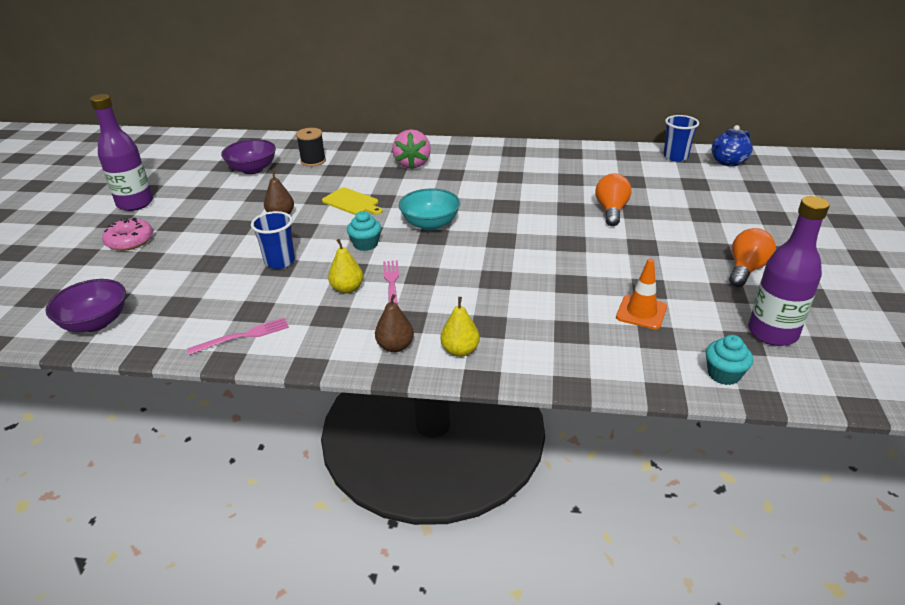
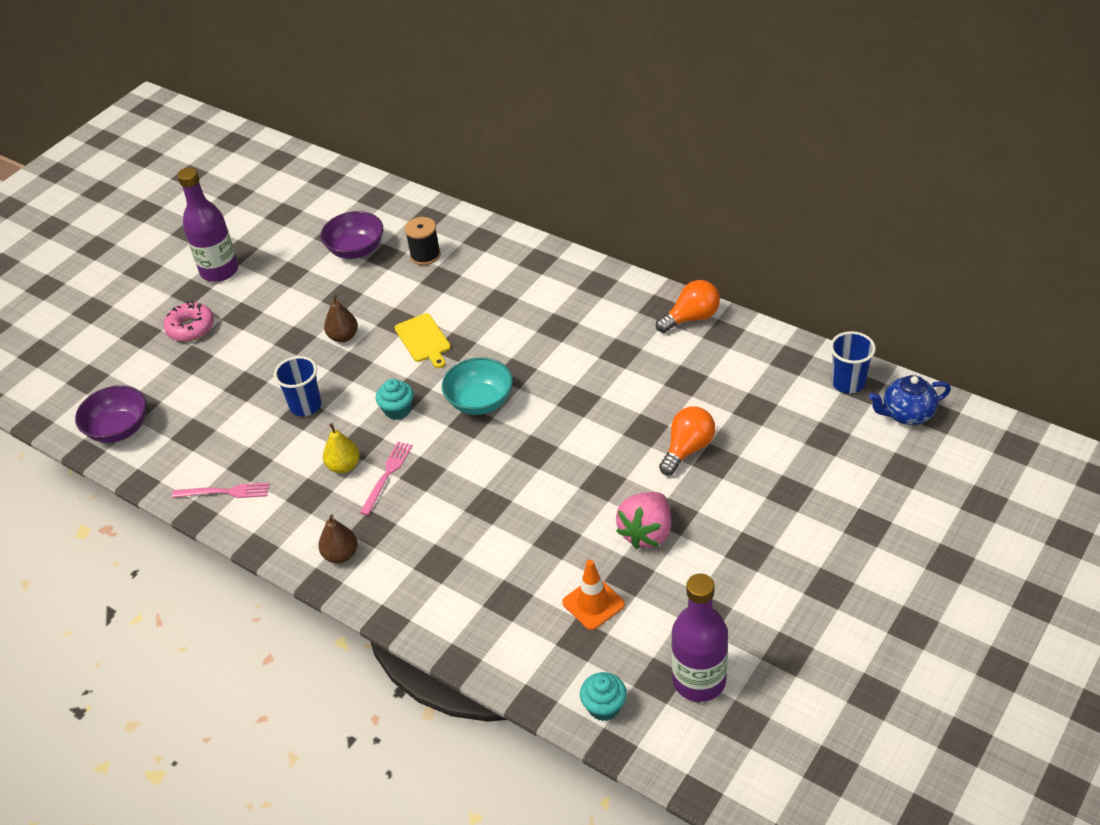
camera: 30 degrees right, 10 degrees up
(412, 164) = (527, 295): pink strawberry -> pink strawberry (646, 533)
(460, 350) = (392, 582): yellow pear -> none
(746, 269) = (755, 590): orange light bulb -> orange light bulb (691, 318)

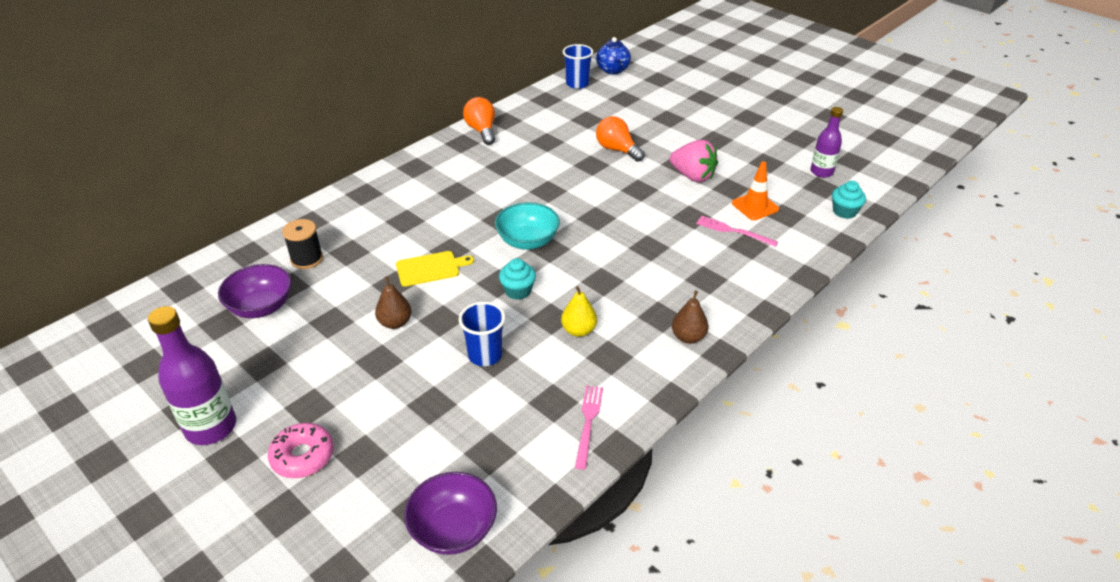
camera: 85 degrees left, 5 degrees down
(387, 475) = (599, 302): pink fork -> pink fork (733, 231)
(699, 680) = (821, 172): purple bottle -> purple bottle, size x0.64

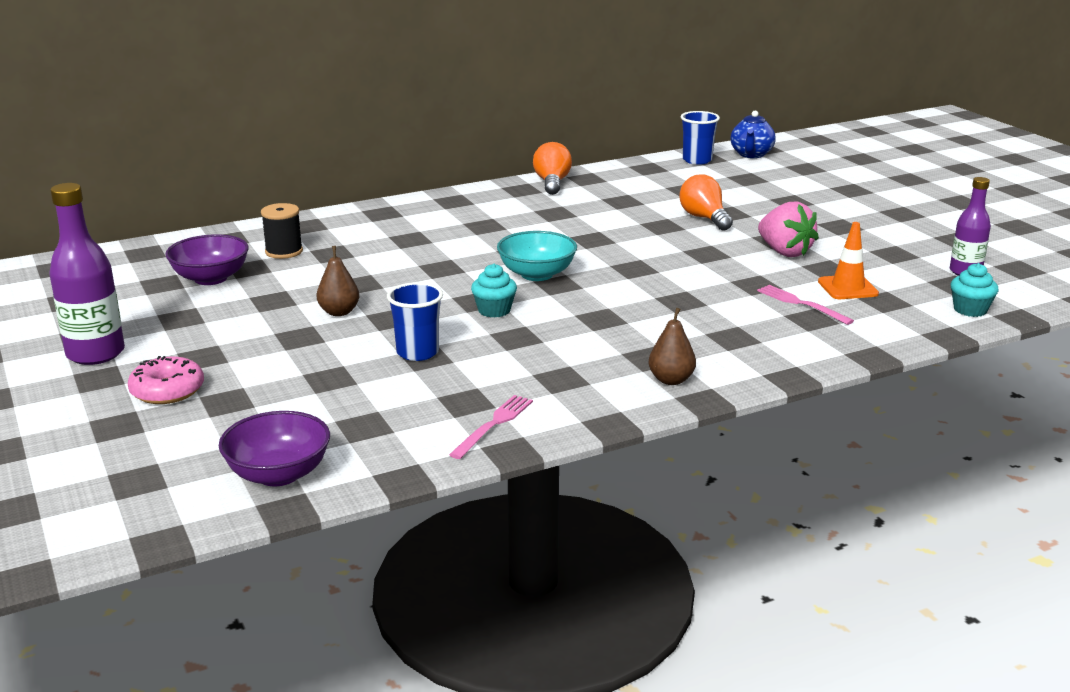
camera: 20 degrees right, 15 degrees down
(430, 268) = (409, 278): yellow cutting board -> none
(578, 330) = (540, 352): yellow pear -> none

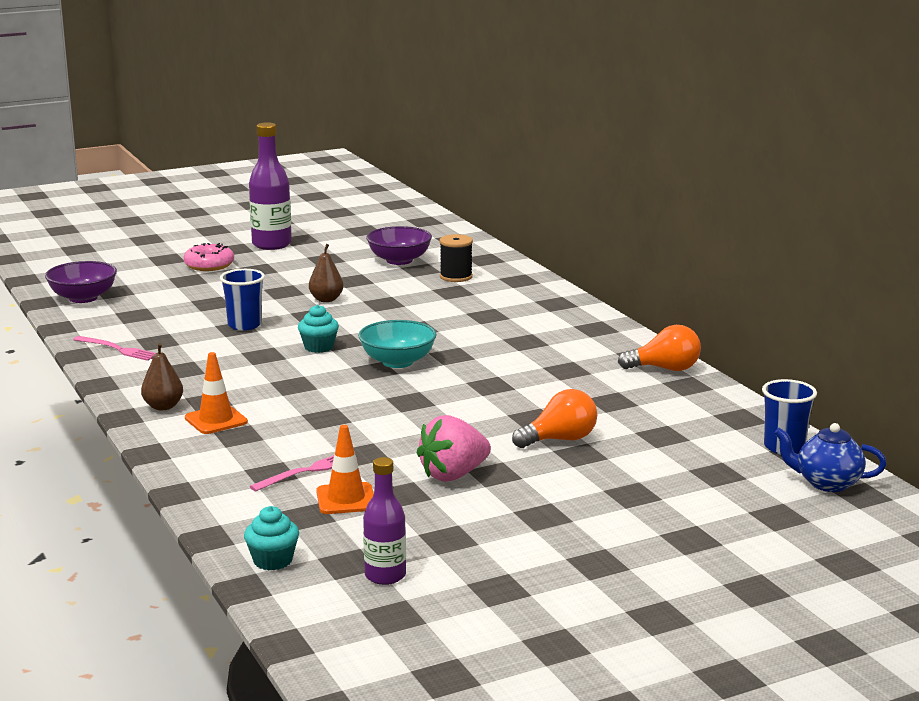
camera: 90 degrees right, 5 degrees down
(700, 350) = (216, 420): none -> orange traffic cone

